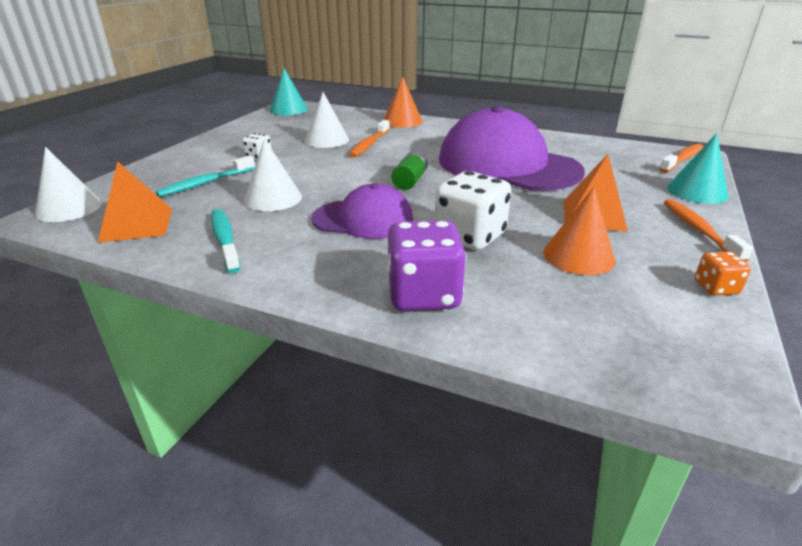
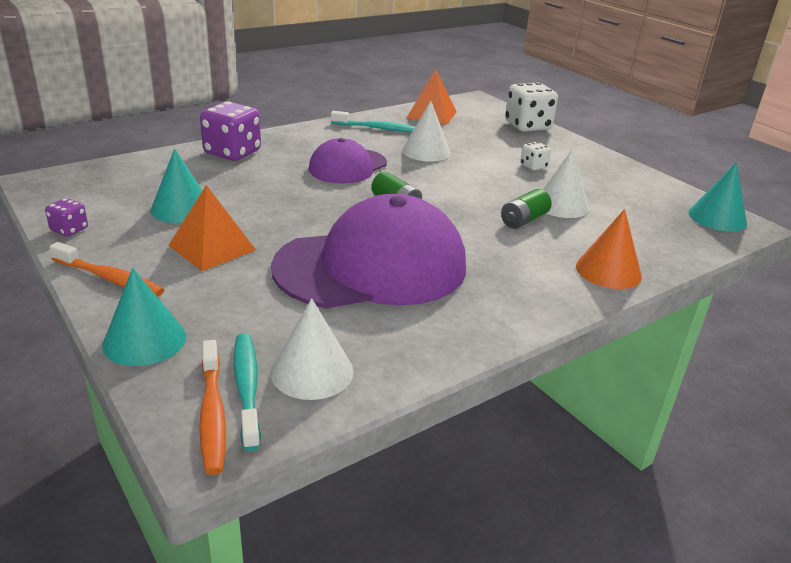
camera: 120 degrees right, 0 degrees up
(69, 208) = (482, 105): white cone -> white cone (312, 371)
(205, 183) = (485, 139): turquoise toothbrush -> turquoise toothbrush (247, 387)
(369, 144) = (524, 220): orange toothbrush -> green battery
(469, 236) = (268, 188): white dice -> white dice (527, 126)
(578, 256) = (181, 208): orange cone -> turquoise cone
(715, 288) = (69, 230): orange dice -> purple dice

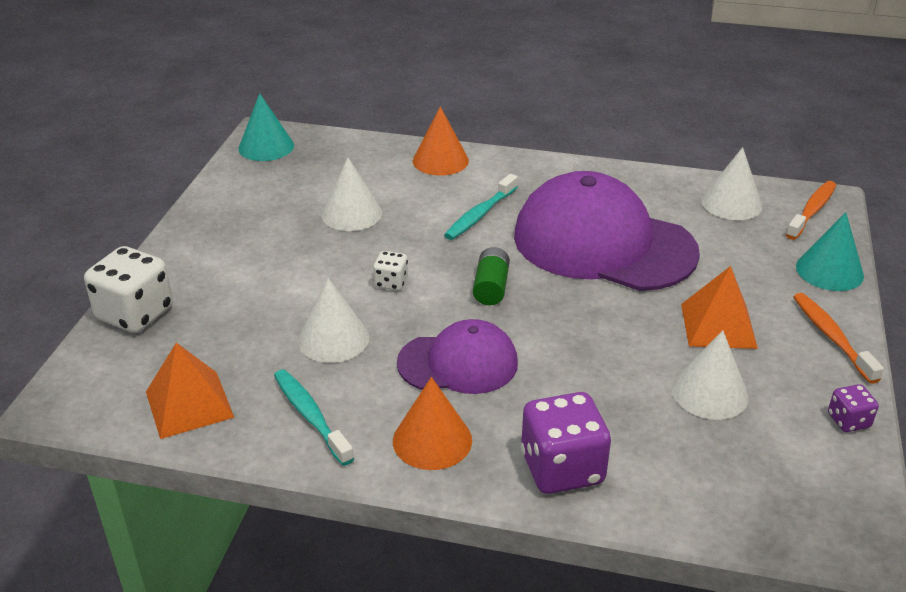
camera: 130 degrees left, 5 degrees up
(181, 208) = (709, 393): turquoise cone -> white cone
(247, 387) = (780, 213): turquoise toothbrush -> turquoise toothbrush (480, 215)
(309, 140) = (432, 440): none -> orange cone
(524, 220) = (413, 218): green battery -> none
(533, 166) = (275, 259): white dice -> white dice (391, 283)

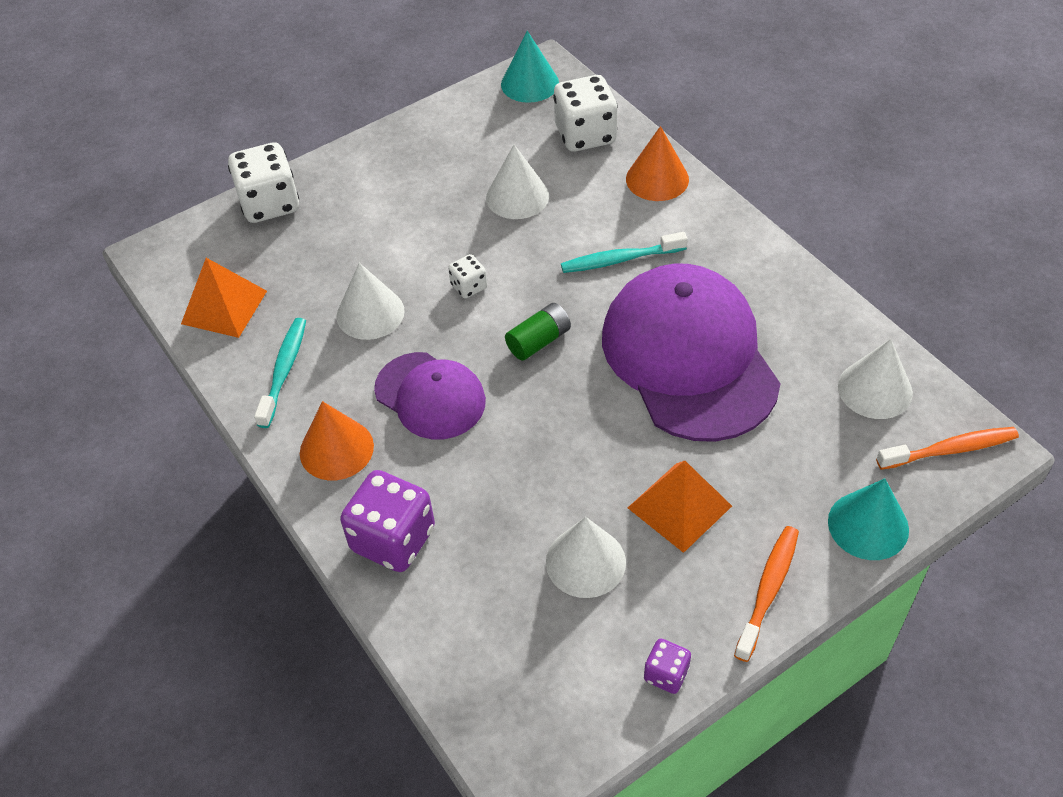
camera: 45 degrees right, 15 degrees up
(353, 158) = (585, 135): none -> white dice

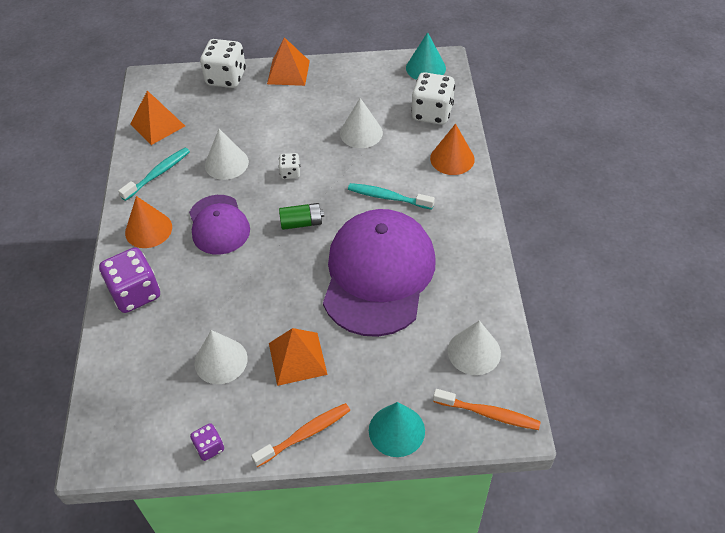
camera: 30 degrees right, 0 degrees up
(352, 161) = (288, 72): none -> orange pyramid

